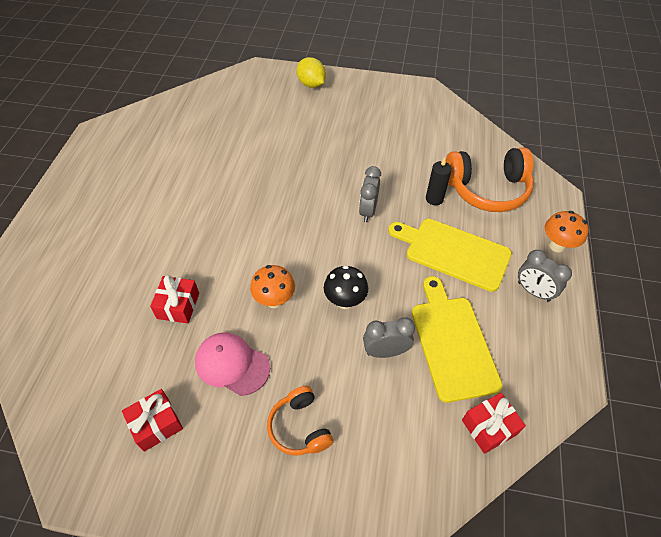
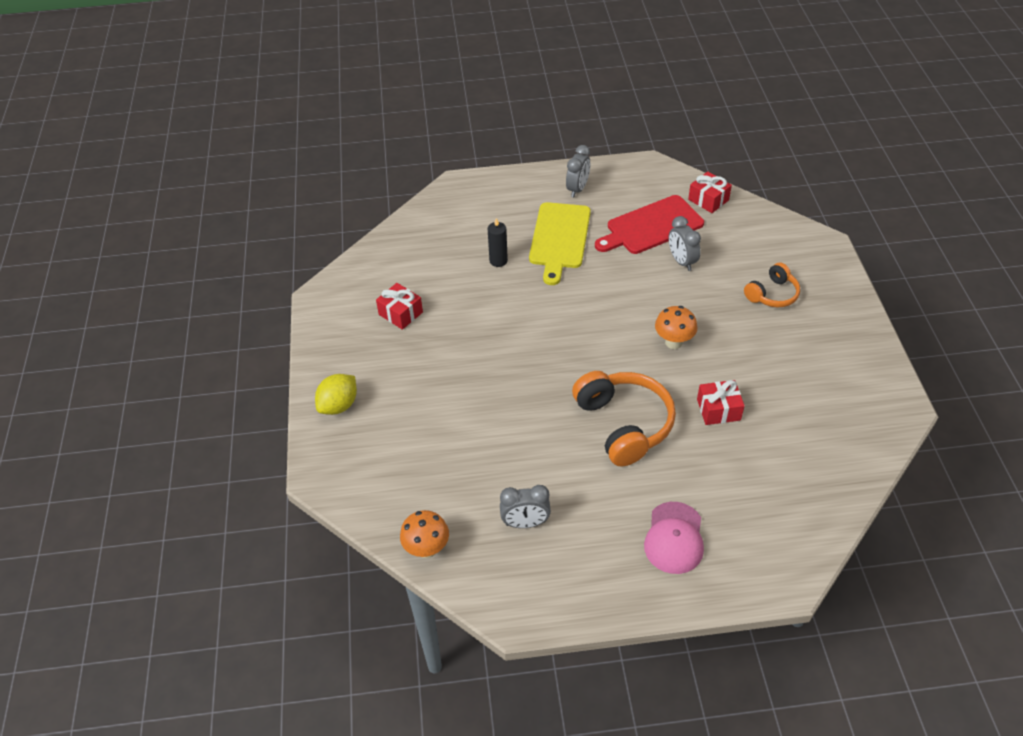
camera: 105 degrees left, 5 degrees down
(156, 424) = (827, 379): red gift -> red gift (400, 313)
(232, 364) = (749, 350): pink cap -> pink cap (674, 538)
(345, 301) = (648, 296): black mushroom -> none
(368, 211) = (536, 304): grey clock -> grey clock (525, 523)
(452, 342) = (651, 226): yellow cutting board -> red cutting board
(487, 189) = (469, 227): orange headphones -> orange headphones (623, 424)
(557, 245) = (521, 180): orange mushroom -> orange mushroom (427, 549)

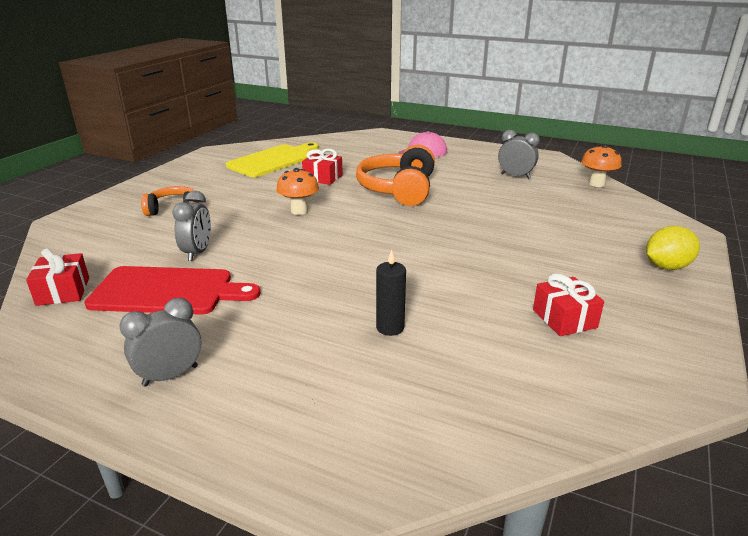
camera: 150 degrees left, 20 degrees down
(559, 239) = (285, 321): yellow cutting board -> yellow cutting board (274, 160)

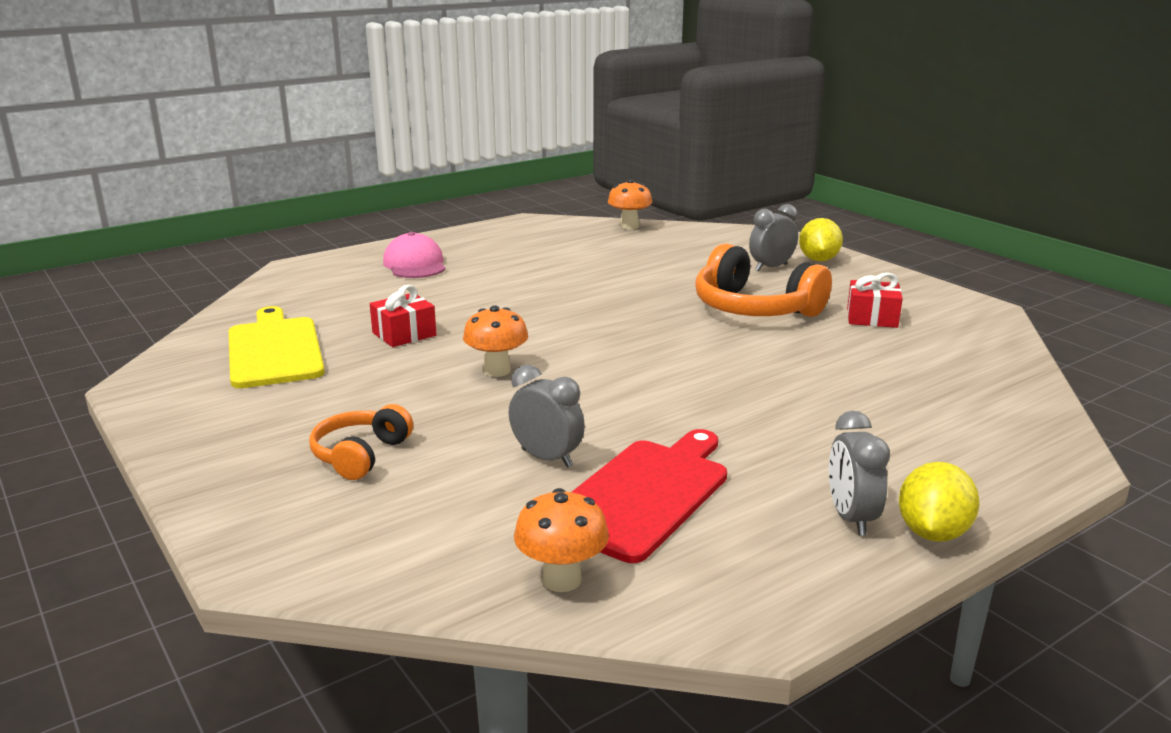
camera: 60 degrees left, 5 degrees down
(63, 291) = (562, 580): red gift -> orange mushroom
(162, 420) = (932, 533): none -> yellow lemon
(390, 327) = (834, 387): black candle -> none
(399, 189) = (513, 305): orange headphones -> orange headphones (754, 309)
(515, 176) = (560, 247): grey clock -> grey clock (771, 267)

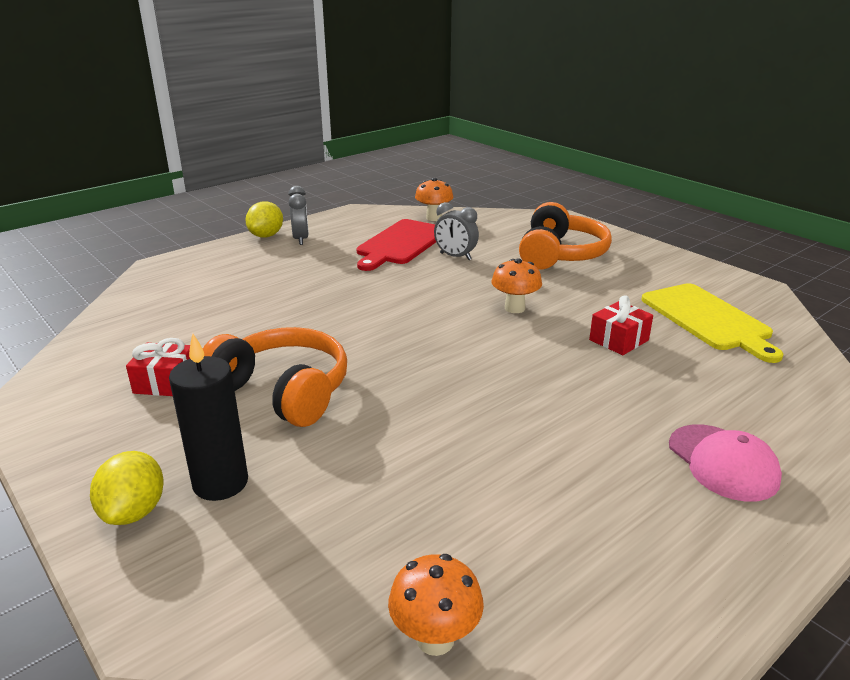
camera: 175 degrees right, 5 degrees up
(361, 455) = (560, 254): orange headphones -> orange headphones, size x1.75
(771, 267) = (220, 483): grey clock -> black candle

